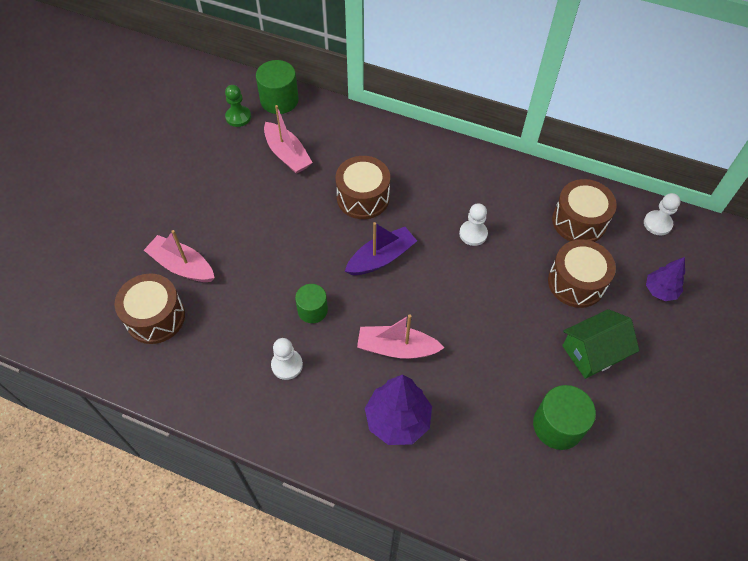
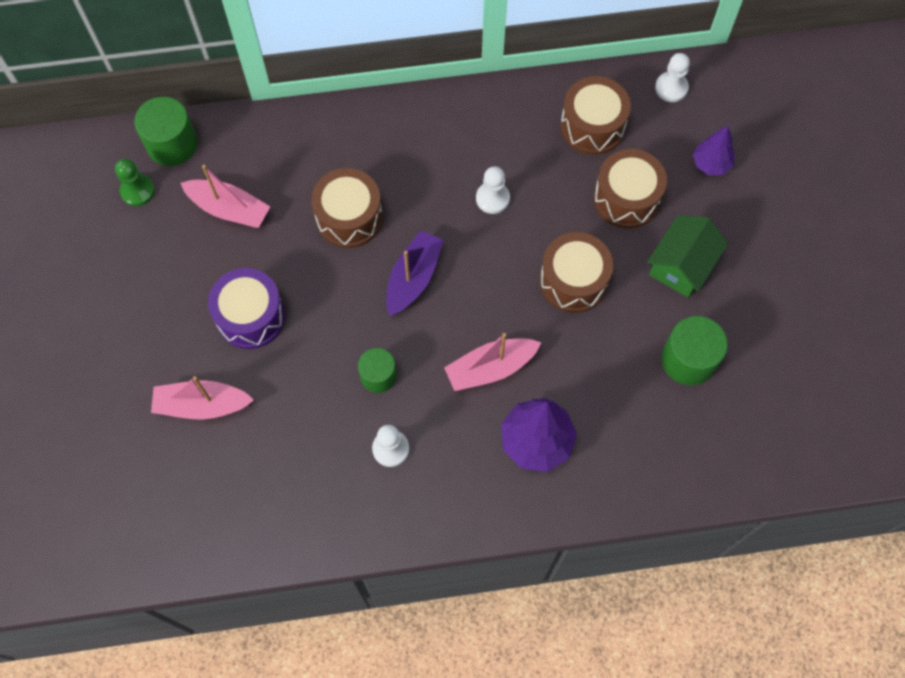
camera: 30 degrees left, 10 degrees up
(155, 317) = (214, 477): brown drum -> brown drum (573, 281)
(254, 227) = (251, 316): none -> purple drum

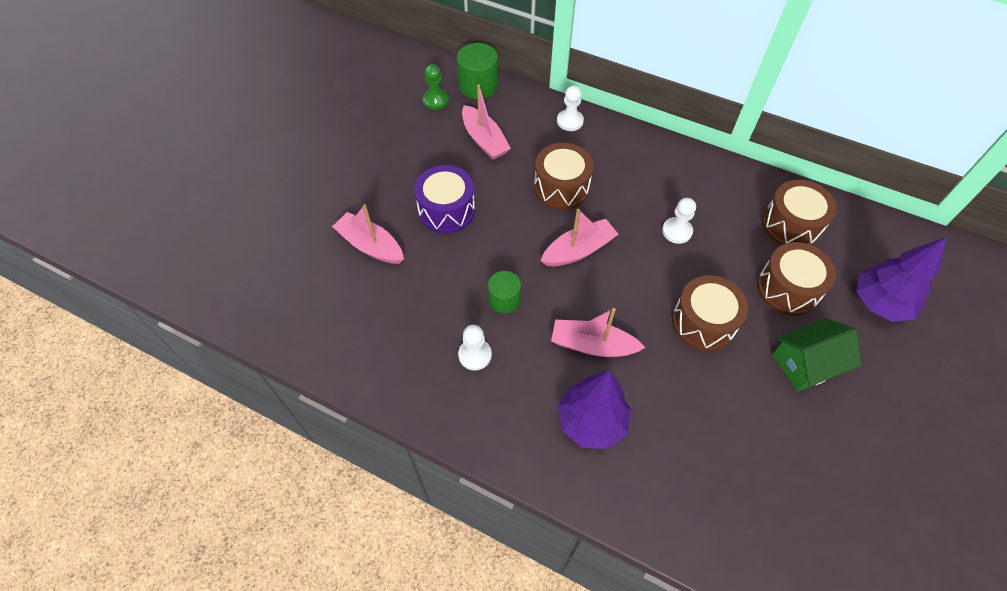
camera: 35 degrees right, 10 degrees down
(413, 278) = (578, 250): purple boat -> pink boat
(671, 88) = (876, 233): white pawn -> white pawn (570, 121)
(688, 359) = (766, 440): green cylinder -> none
(711, 164) = (879, 303): purple tree -> purple tree, size x1.65

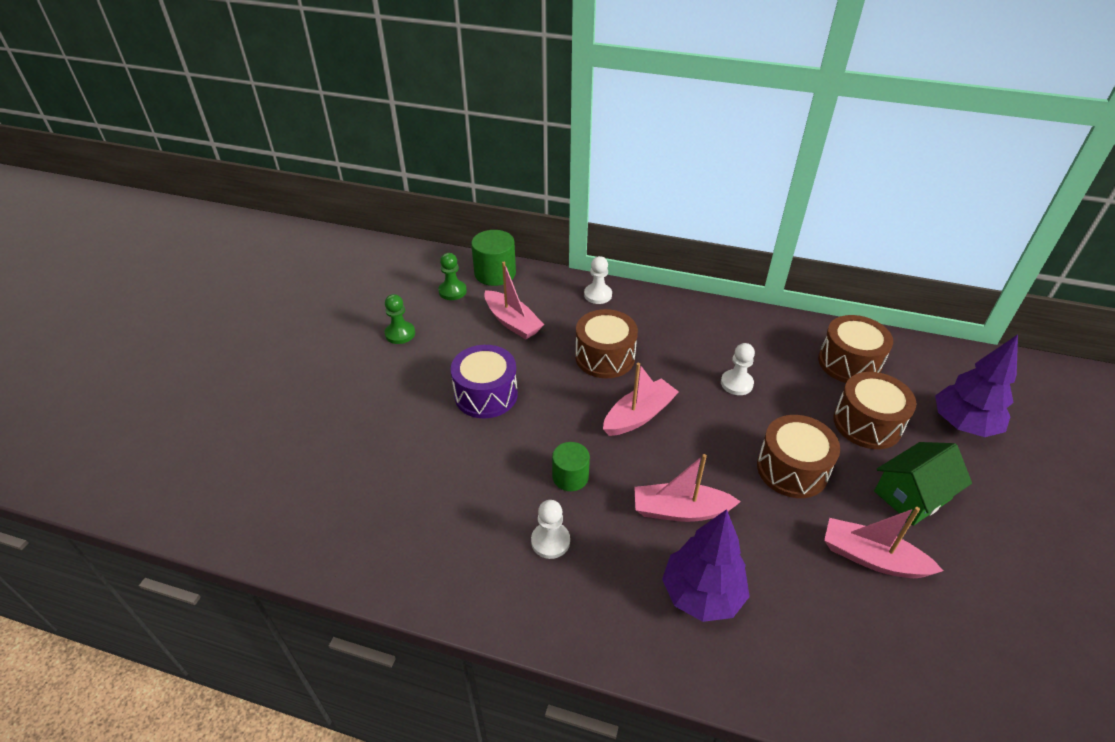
camera: 10 degrees left, 15 degrees down
(370, 245) = (406, 441): pink boat -> pink boat (872, 558)
(381, 139) = (400, 334): none -> green pawn

